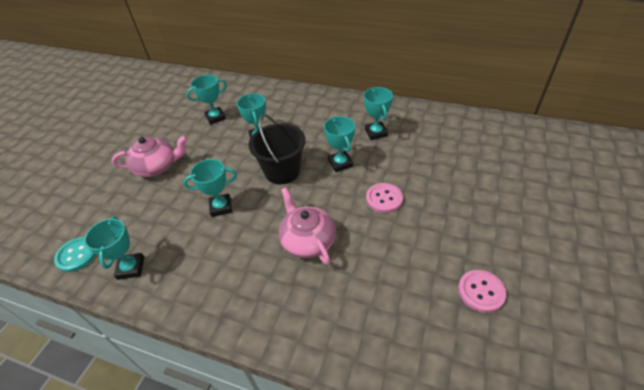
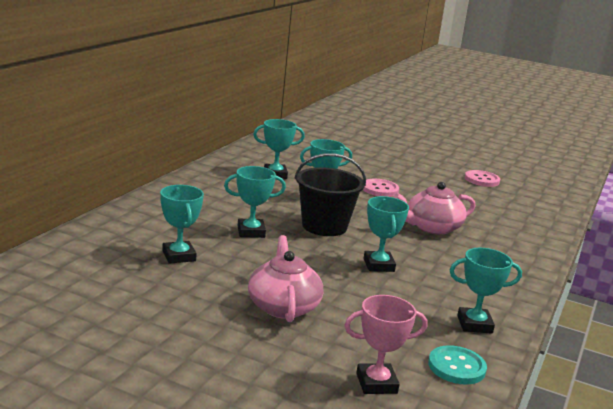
camera: 90 degrees left, 25 degrees down
(68, 215) = (376, 383): none -> pink trophy

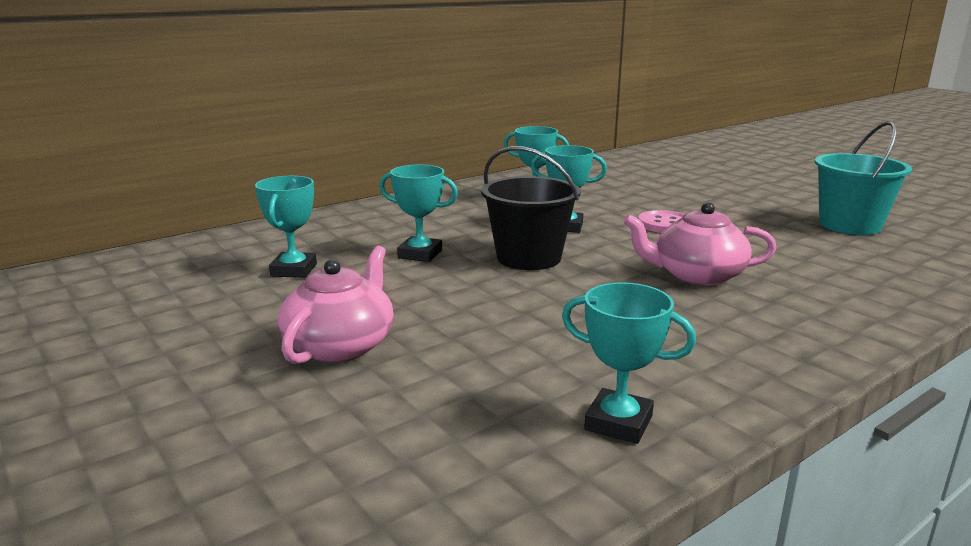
camera: 30 degrees right, 0 degrees up
(376, 383) = (330, 484): pink trophy -> none
(378, 265) = (551, 313): turquoise trophy -> none
(456, 367) = (503, 488): turquoise button -> none
(482, 180) = (849, 225): pink button -> turquoise bucket

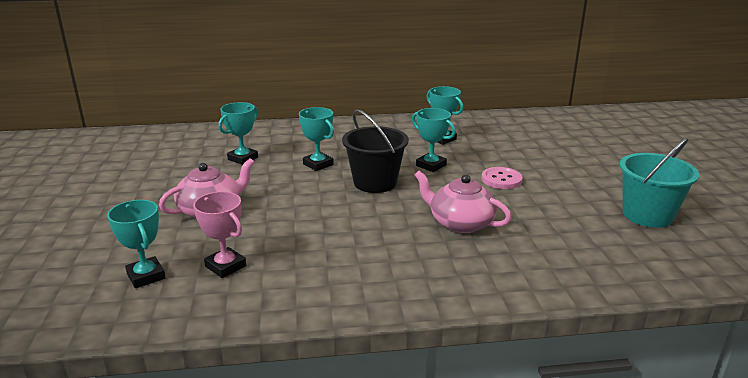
camera: 30 degrees right, 5 degrees up
(483, 413) = (225, 266): none -> pink trophy
(618, 423) = (278, 294): turquoise trophy -> turquoise trophy (146, 276)

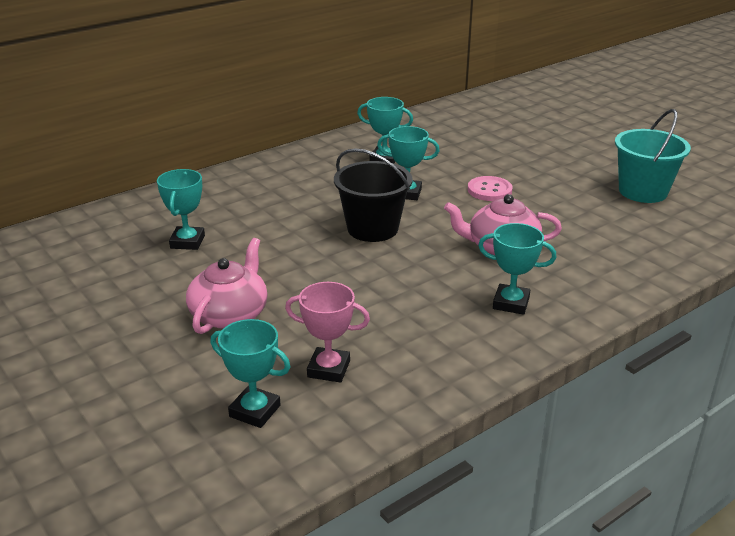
camera: 30 degrees left, 5 degrees up
(318, 164) = (286, 225): turquoise trophy -> turquoise trophy (511, 303)

